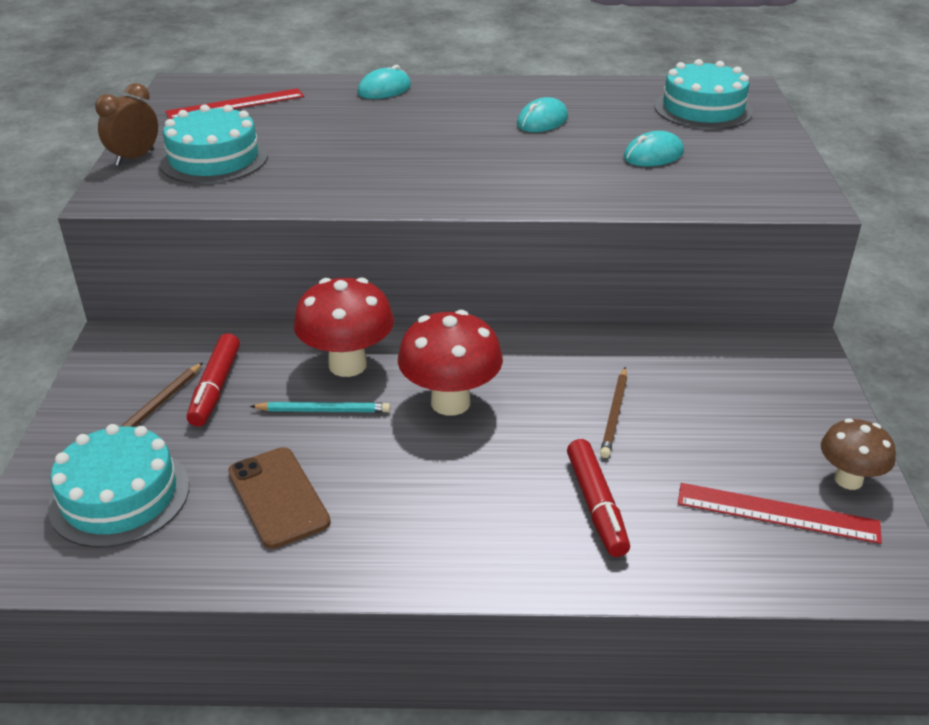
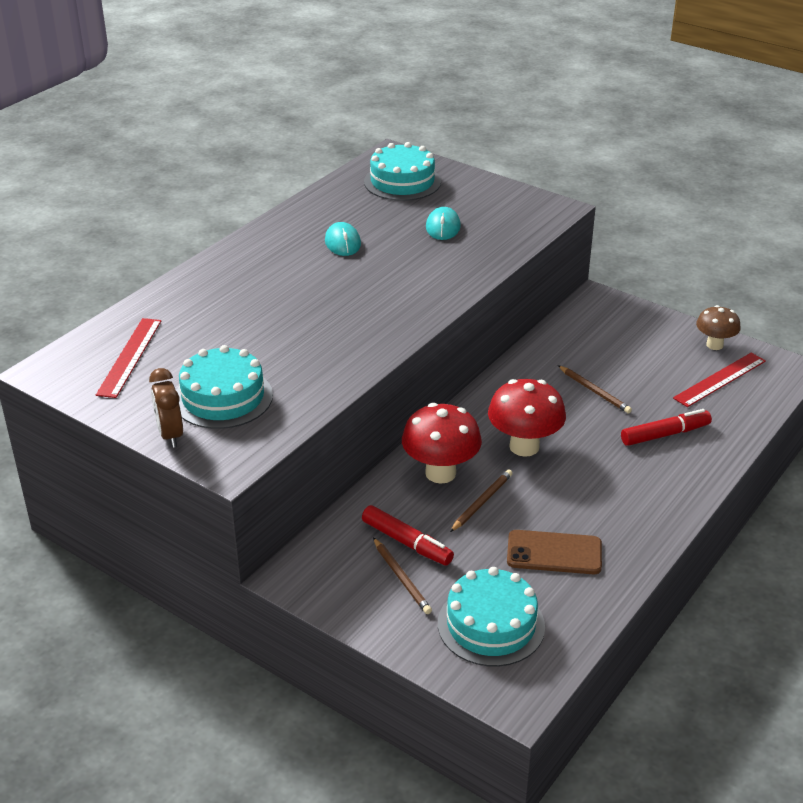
camera: 55 degrees left, 0 degrees up
(323, 410) = (481, 502): turquoise pencil -> brown pencil
(384, 89) = (199, 282): turquoise mouse -> none
(596, 505) = (665, 434): red marker -> red marker turned 45 degrees counterclockwise

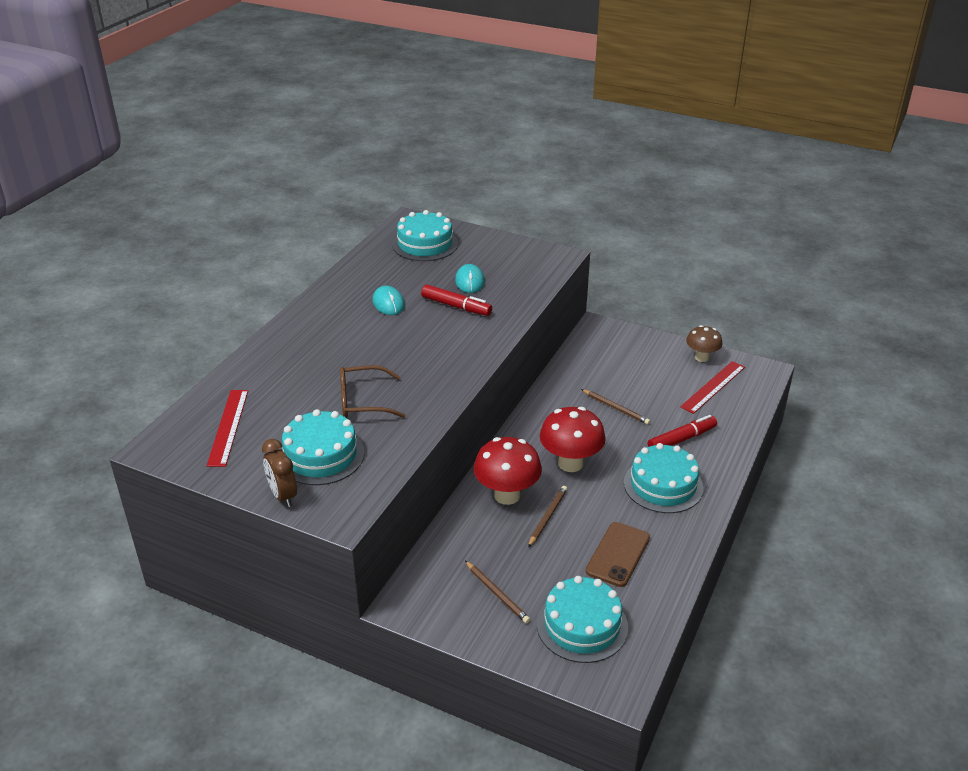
camera: 10 degrees left, 0 degrees up
(285, 345) = (363, 401): none -> brown glasses
(407, 542) = (494, 561): red marker -> red marker (456, 306)
(554, 553) = (618, 554): brown phone -> brown phone turned 60 degrees counterclockwise
(628, 483) = (663, 485): none -> turquoise cake

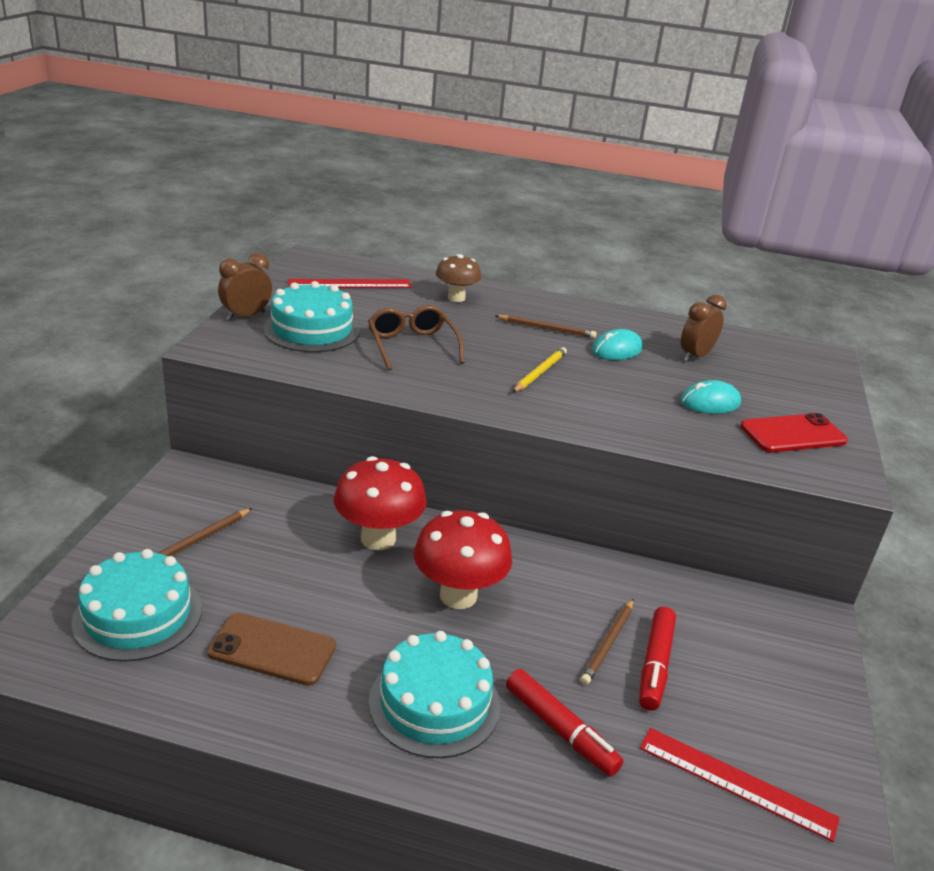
camera: 75 degrees right, 5 degrees down
(404, 272) = (695, 356): none -> brown clock
(417, 344) = (540, 372): none -> yellow pencil
(425, 244) = (774, 366): turquoise cake -> none
(456, 306) = (641, 395): red marker -> red marker (655, 665)
(511, 261) = (792, 434): none -> red phone
(547, 517) = (341, 577): brown pencil -> brown pencil (547, 329)
(701, 357) = (820, 766): brown mushroom -> brown mushroom (456, 298)

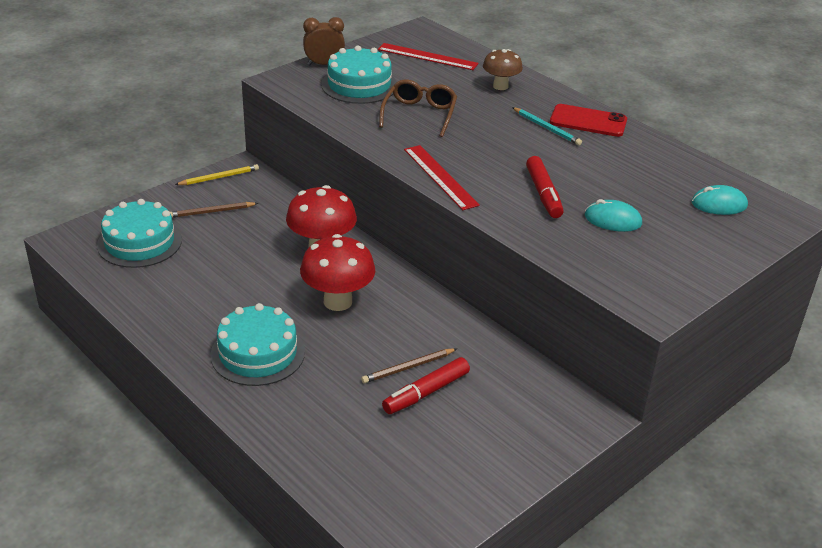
camera: 35 degrees right, 5 degrees up
(272, 649) = (194, 288): brown phone -> none
(540, 372) = (496, 159): yellow pencil -> yellow pencil (219, 177)
(547, 329) = (547, 128): brown pencil -> turquoise pencil
(560, 730) = (318, 399): red marker -> red marker (543, 194)
(616, 350) = (586, 159): turquoise mouse -> turquoise mouse (719, 204)
(695, 356) = (654, 182): brown clock -> none
(736, 782) = (400, 476): red ruler -> red ruler (440, 177)
(792, 434) = (654, 263): red phone -> red phone (588, 121)

